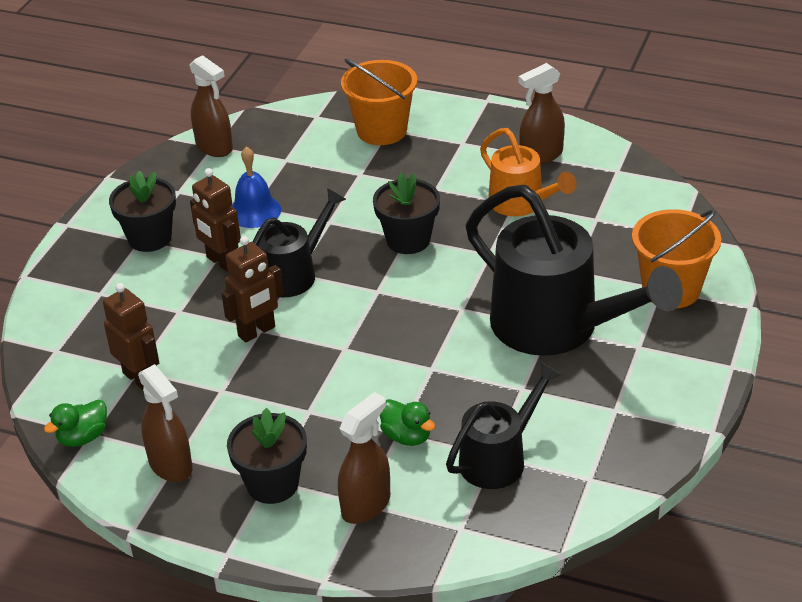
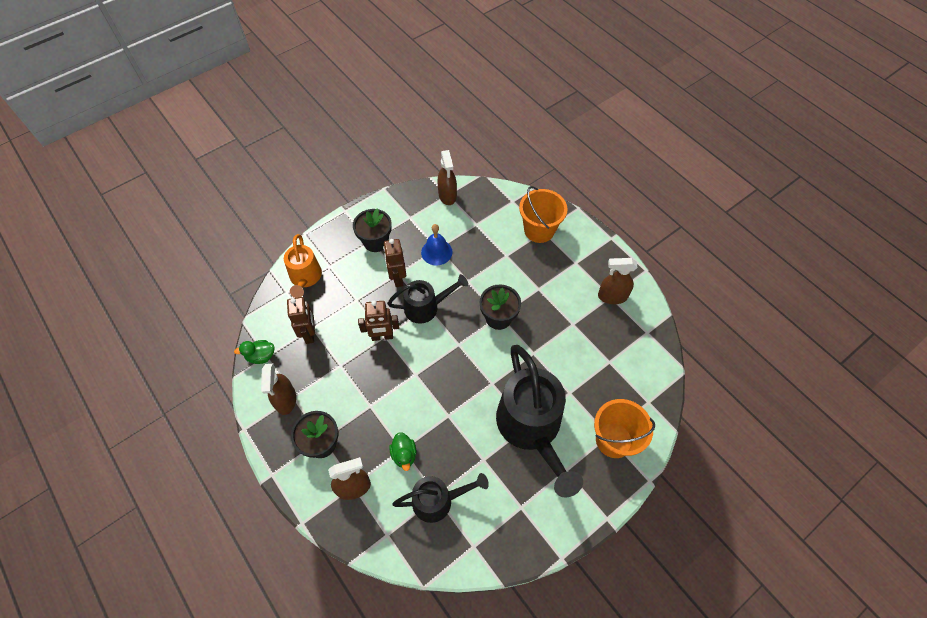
camera: 30 degrees right, 20 degrees up
(522, 204) = (576, 327): orange watering can -> orange watering can (305, 278)

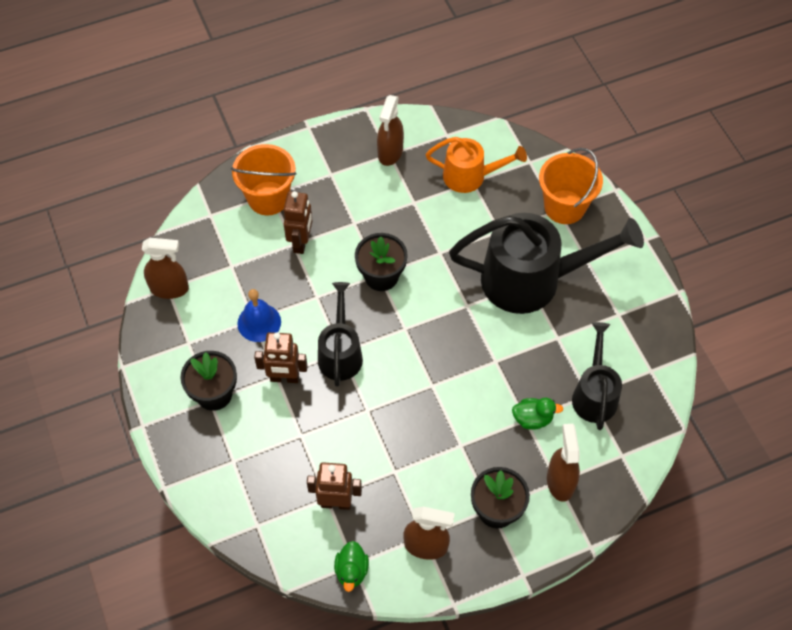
camera: 75 degrees left, 0 degrees up
(305, 278) = (243, 496): orange watering can -> orange watering can (471, 176)
(382, 336) = (367, 413): brown robot -> brown robot (301, 242)

